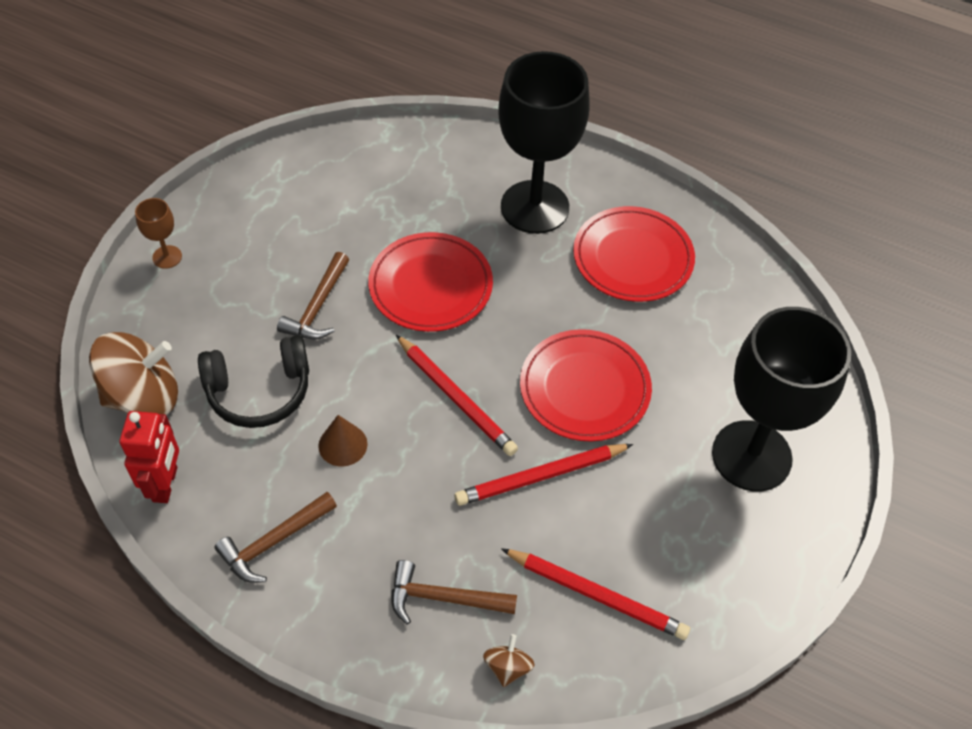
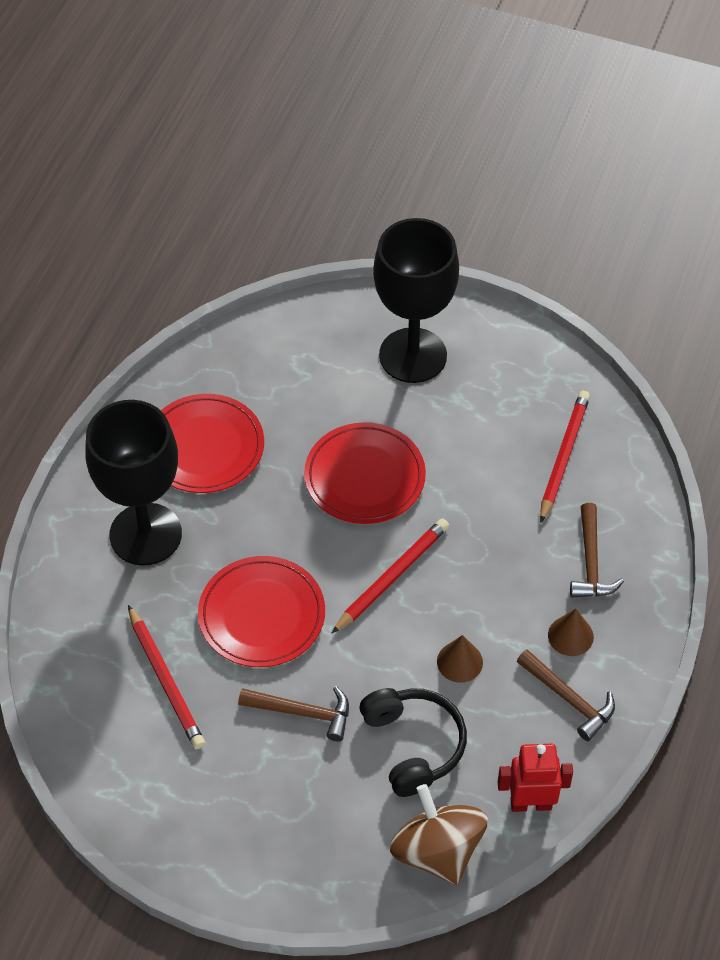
camera: 95 degrees left, 0 degrees up
(167, 257) = (254, 876): brown goblet -> none
(351, 558) = (570, 636): none -> brown cone
(508, 667) = (638, 511): brown spinning top -> none
(540, 476) = (462, 503): red pencil -> red pencil (166, 681)

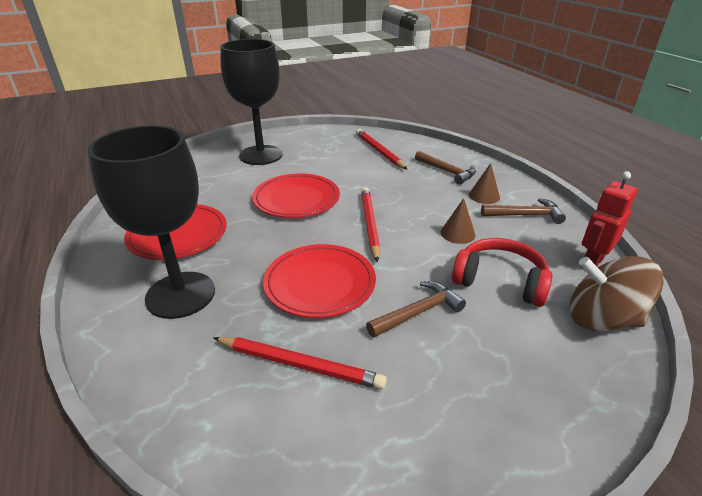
camera: 45 degrees left, 20 degrees down
(413, 745) = (500, 281): black headphones -> red headphones

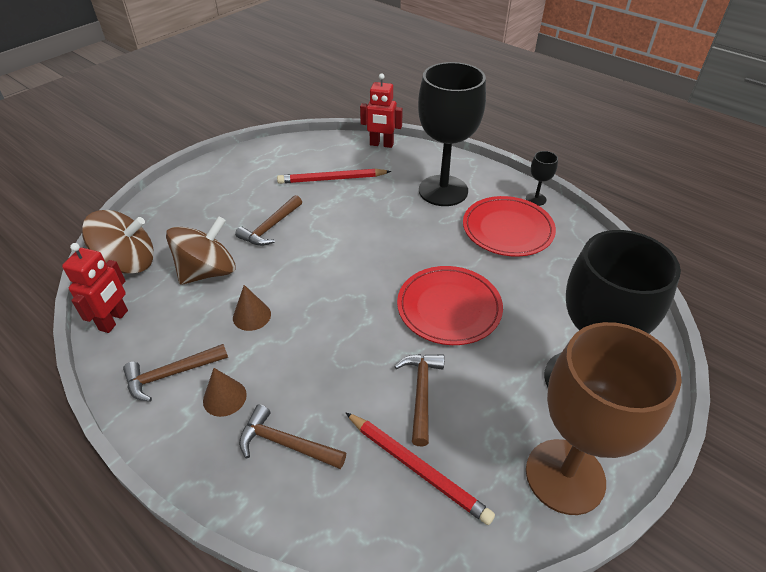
camera: 155 degrees right, 10 degrees up
(107, 253) = (536, 199): none -> black goblet
(163, 417) = (381, 144): none -> red robot
(311, 136) = (565, 476): none -> brown goblet
(320, 283) = (354, 226): red plate -> none
(355, 170) = (421, 393): none -> brown hammer
(369, 224) = (347, 298): red pencil -> none
(500, 281) = (208, 272): red headphones -> brown spinning top

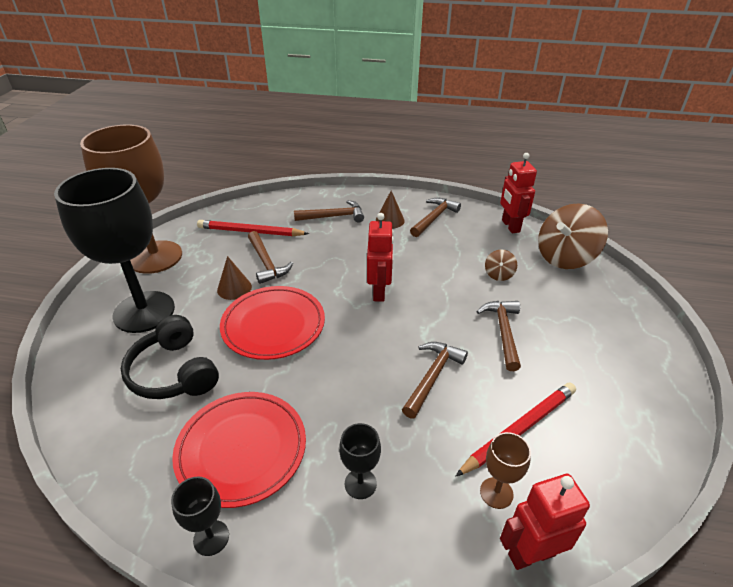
camera: 150 degrees right, 5 degrees down
(208, 272) = (498, 274): brown spinning top -> brown spinning top, size x0.45
(252, 316) = (426, 261): brown cone -> brown cone (234, 288)
(330, 301) = (379, 292): none -> red robot
(353, 221) = (432, 376): none -> brown hammer
(374, 164) = (496, 493): none -> brown goblet
(443, 190) = (360, 483): black goblet -> black goblet, size x0.40
(550, 299) = (174, 372): none -> black headphones

